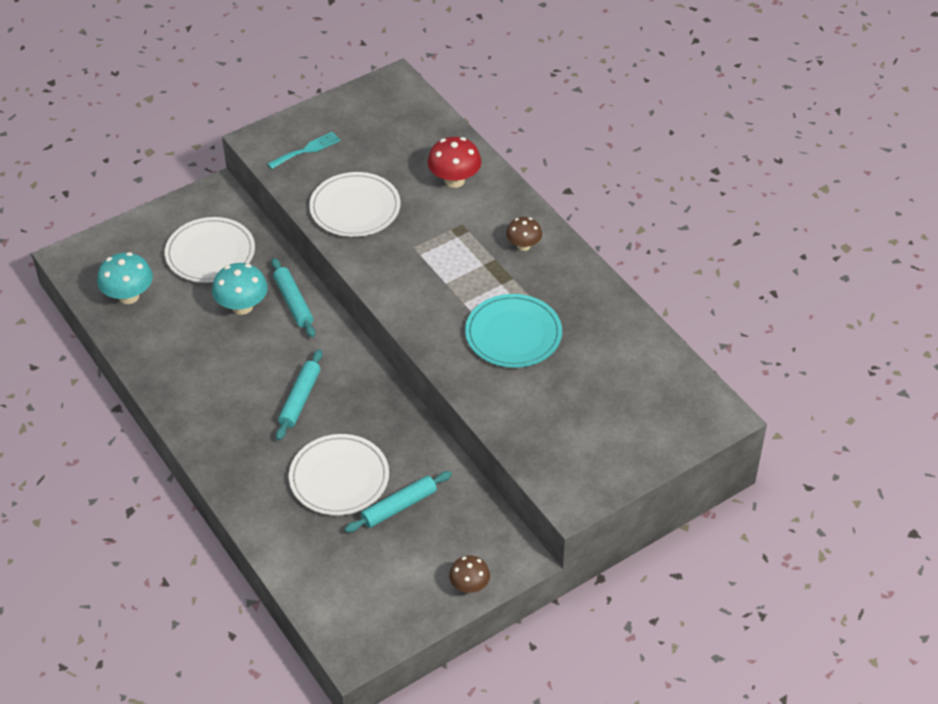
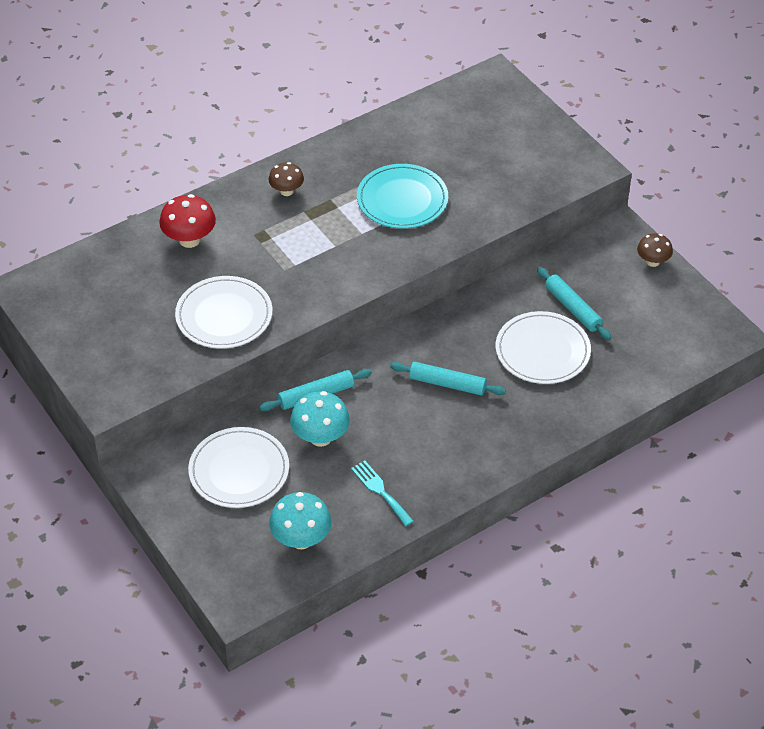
camera: 90 degrees left, 0 degrees up
(307, 150) = (128, 358): turquoise fork -> turquoise fork (380, 491)

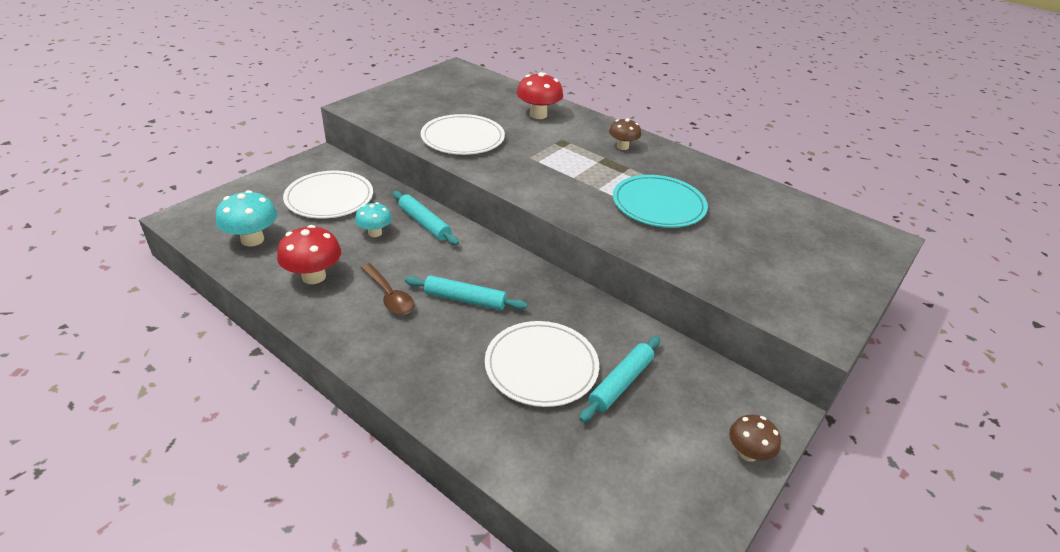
camera: 70 degrees right, 10 degrees down
(320, 437) = (375, 233): turquoise mushroom -> turquoise mushroom, size x0.65
(380, 491) = (314, 276): turquoise fork -> red mushroom
(426, 437) = (389, 296): none -> brown spoon
(447, 384) = (465, 300): turquoise rolling pin -> turquoise rolling pin turned 75 degrees counterclockwise

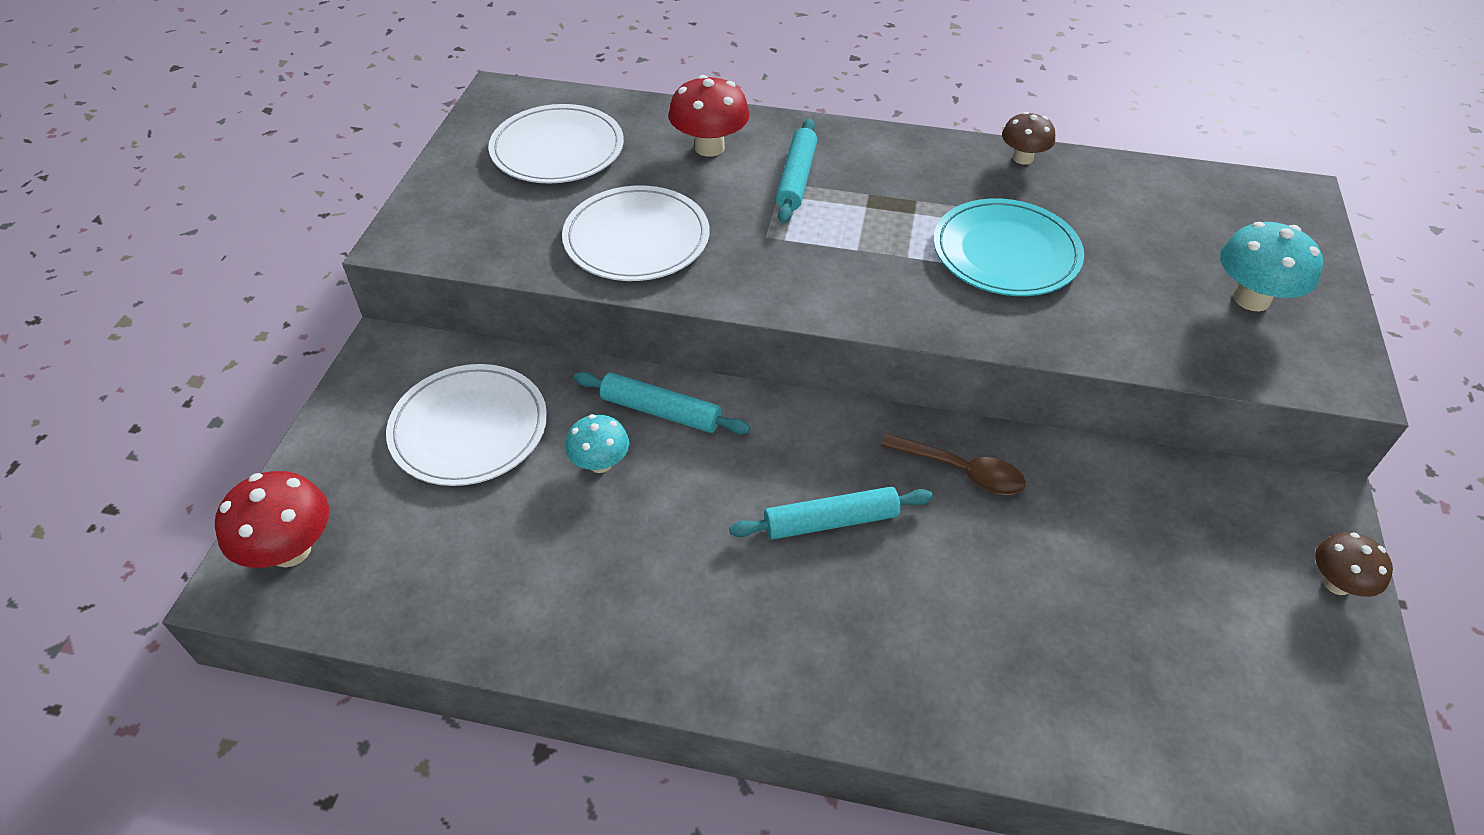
camera: 25 degrees left, 10 degrees up
(252, 239) = (412, 568): turquoise mushroom -> turquoise mushroom (1251, 299)
(314, 276) = (575, 590): red mushroom -> red mushroom (290, 550)
(389, 296) = (720, 568): brown spoon -> brown spoon (961, 471)
(541, 366) = (1016, 581): white plate -> white plate (557, 149)
(621, 383) = (1129, 556): turquoise rolling pin -> turquoise rolling pin (796, 179)
(622, 147) = (876, 164): brown mushroom -> brown mushroom (1022, 158)

